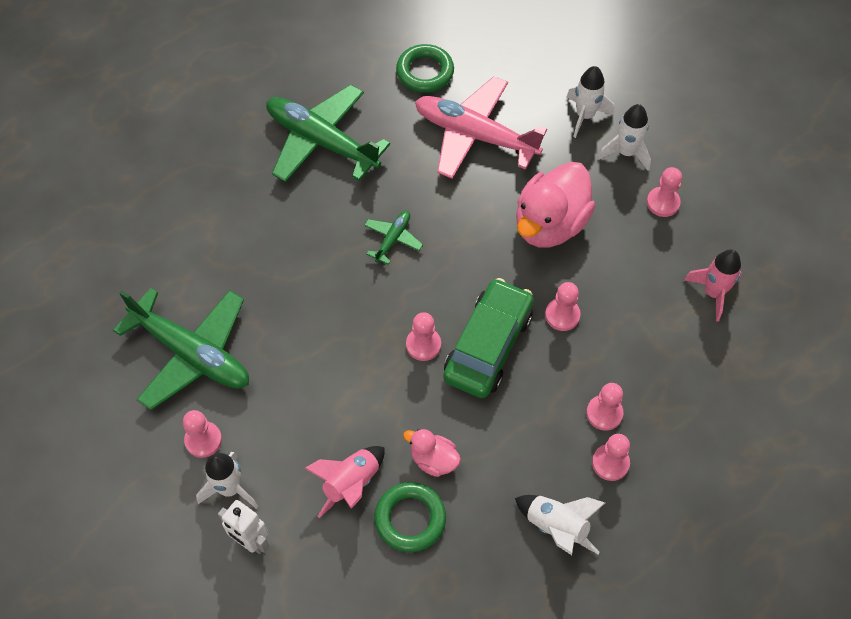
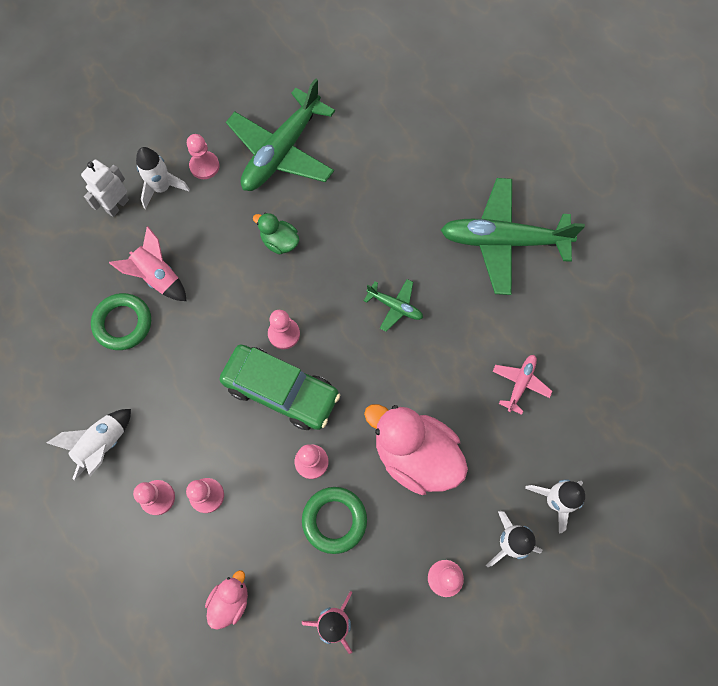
camera: 90 degrees right, 10 degrees up
(311, 352) = (280, 242): none -> green duck
(321, 141) = (503, 241): green plane -> green plane turned 120 degrees counterclockwise
(425, 72) = (597, 335): green ring -> green ring (334, 520)
(433, 460) = (173, 342): pink duck -> pink duck (230, 600)
(474, 135) = (520, 383): pink plane -> pink plane, size x0.46

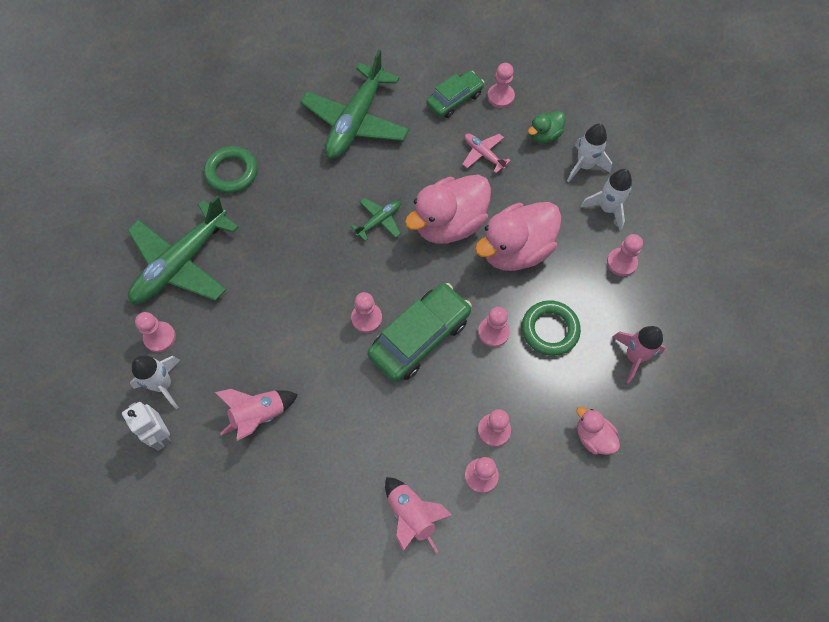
camera: 70 degrees left, 5 degrees down
(103, 445) = (412, 515): white rocket -> pink rocket
(123, 323) = (294, 463): green ring -> green ring (232, 172)
(280, 242) = (274, 294): green duck -> green duck (544, 135)
(282, 152) = (181, 263): green plane -> green plane turned 75 degrees clockwise
(419, 376) = (449, 224): none -> pink duck
(578, 330) = (455, 100): none -> green car
(606, 378) = (500, 97): none -> pink pawn

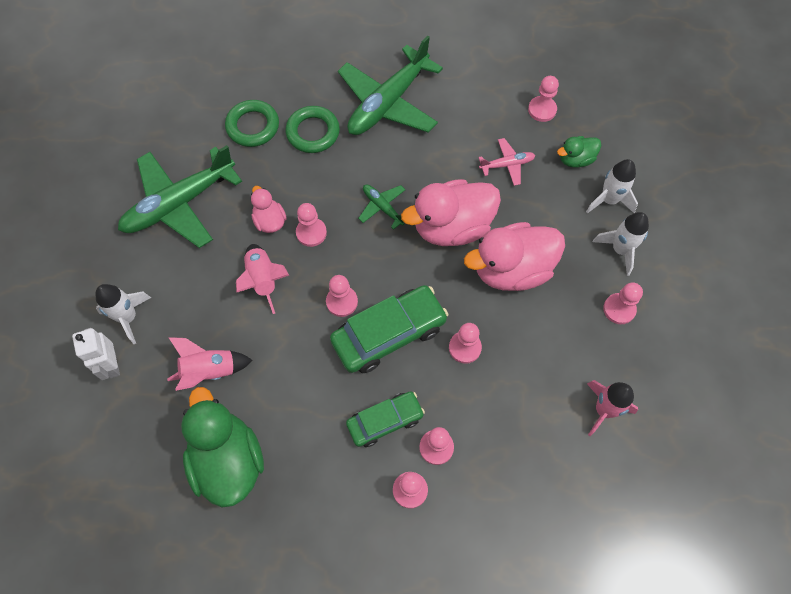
camera: 15 degrees right, 0 degrees up
(160, 337) = (138, 271): pink pawn -> pink pawn (311, 233)
(302, 495) = (228, 460): none -> green duck
(379, 221) = (382, 207): green plane -> green plane turned 105 degrees counterclockwise
(412, 515) = (329, 510): pink rocket -> pink rocket (263, 280)
(455, 100) = (494, 102): green car -> green car (385, 421)
(483, 154) = (507, 164): pink plane -> pink plane turned 105 degrees clockwise
(550, 330) = (523, 360): green ring -> green ring (313, 132)
(593, 437) = (536, 481): pink duck -> pink duck (270, 221)

